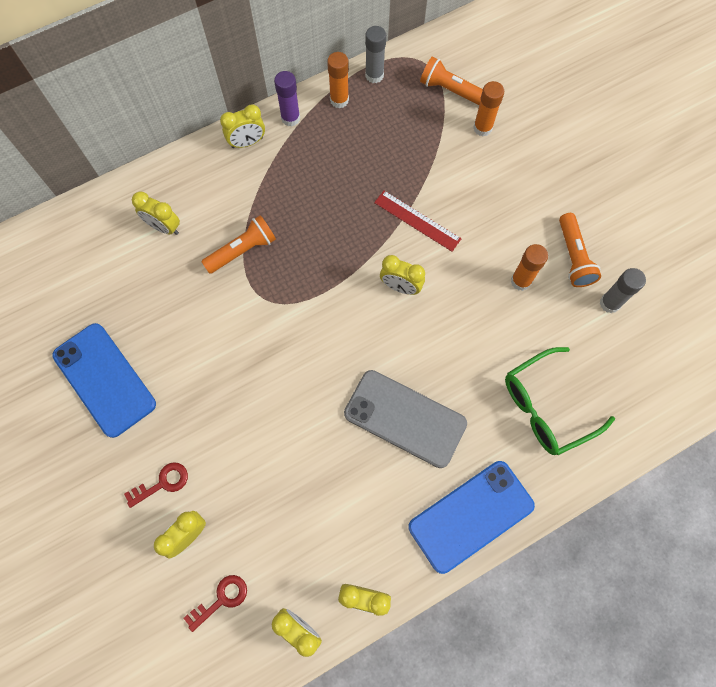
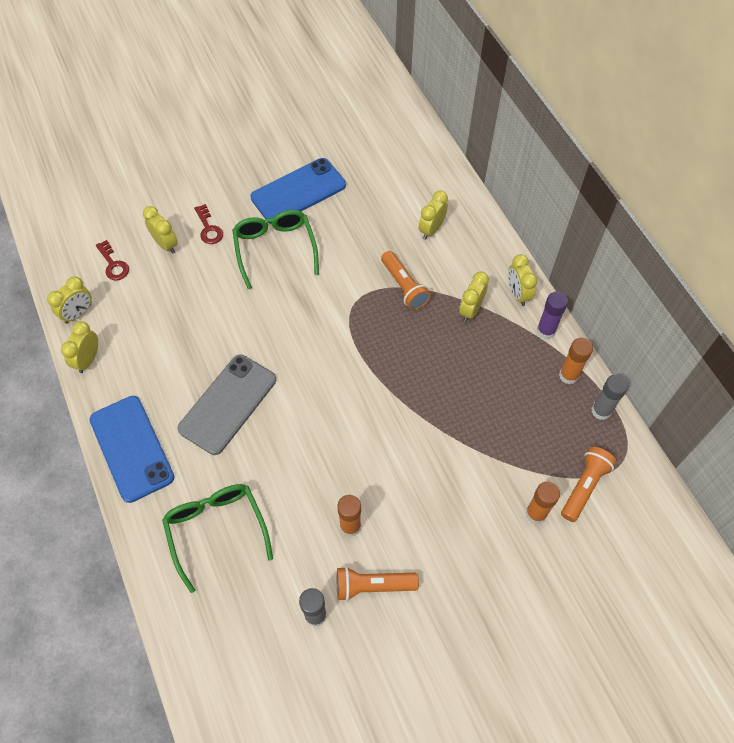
camera: 95 degrees right, 10 degrees down
(193, 396) = (275, 249): none -> green glasses
(400, 287) = (355, 413): yellow clock -> yellow clock (470, 310)
(417, 220) = (425, 435): red ruler -> none

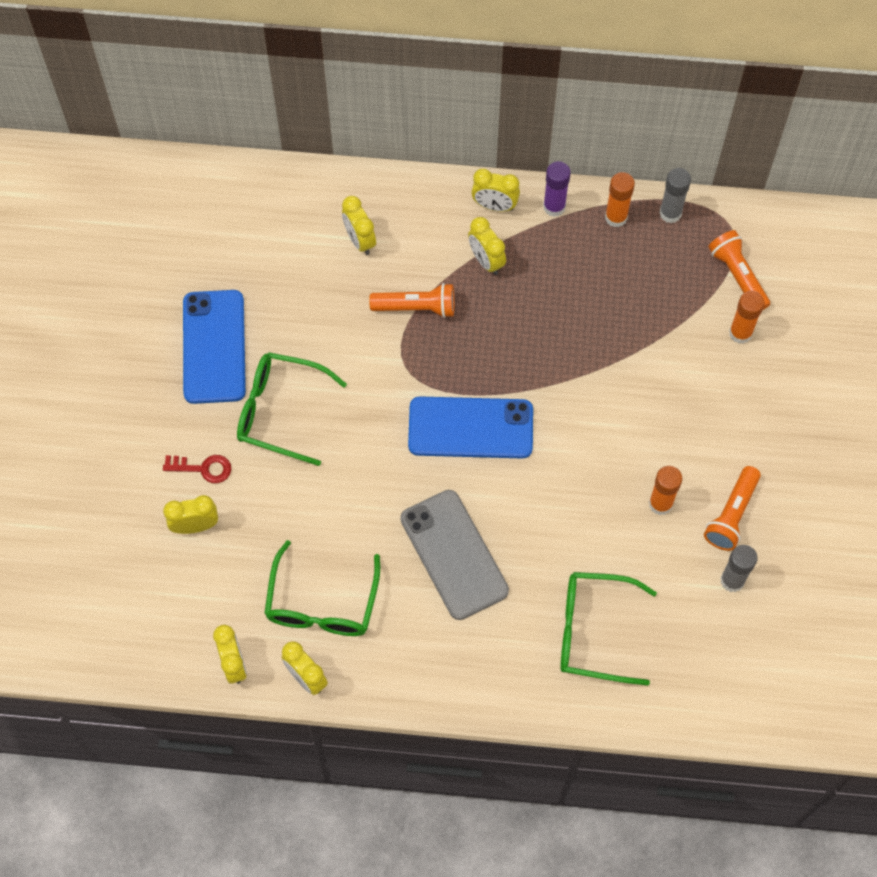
camera: 60 degrees left, 5 degrees up
(113, 264) = (186, 596): red key -> none
(131, 448) = (449, 676): blue phone -> blue phone (470, 428)
(148, 342) = (322, 603): none -> green glasses

